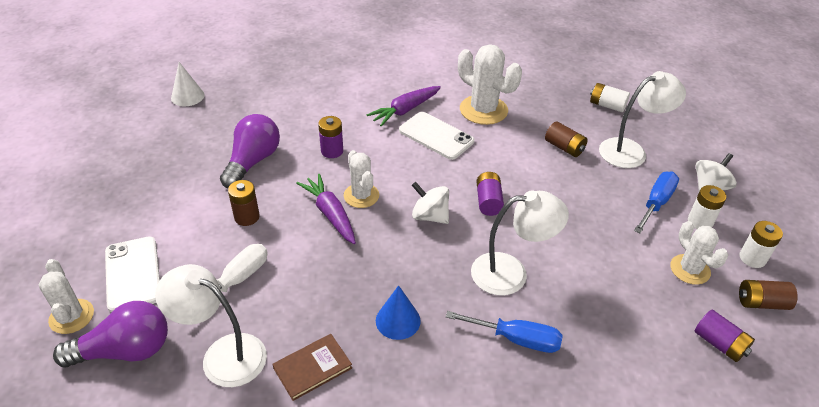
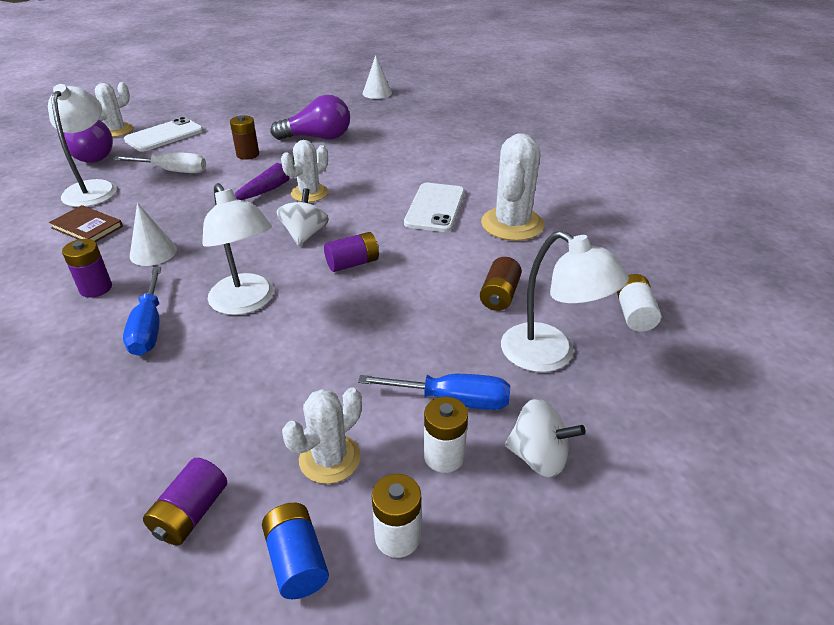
camera: 65 degrees right, 5 degrees down
(332, 151) = (361, 164): purple battery -> purple battery (96, 288)
(398, 320) = (153, 252): blue cone -> white cone
(405, 110) = (459, 181): purple carrot -> none
(761, 303) = (297, 561): brown battery -> blue battery

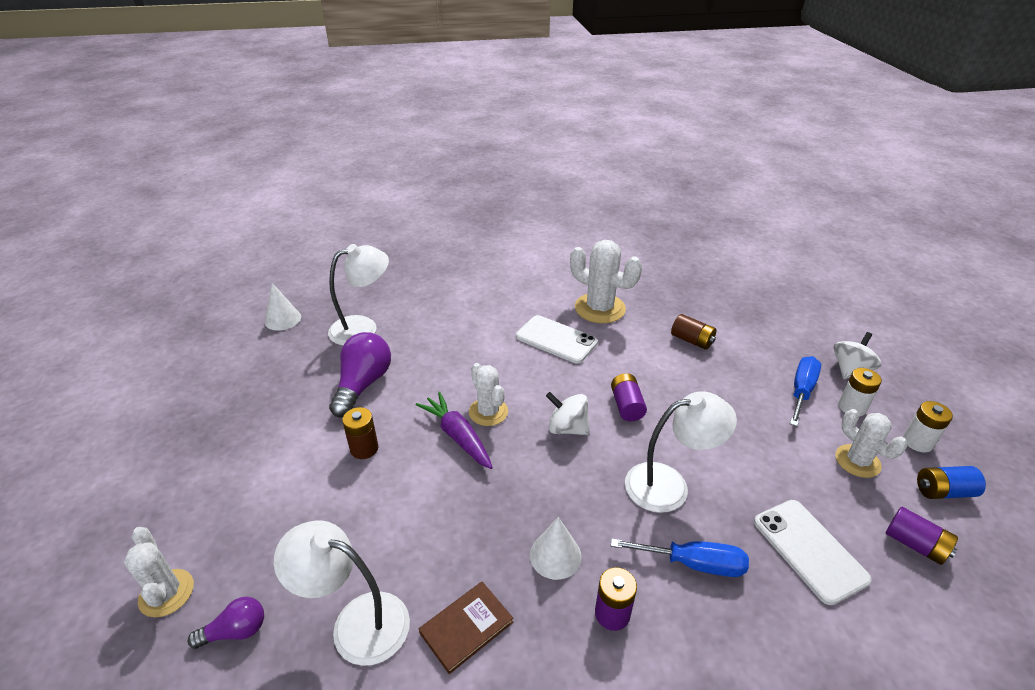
camera: 70 degrees left, 0 degrees up
(90, 155) = (236, 631): purple light bulb -> purple light bulb, size x0.55
(164, 135) = (238, 530): white phone -> white phone (809, 550)
(173, 171) = (362, 526): white screwdriver -> none
(550, 355) = (760, 338): white lamp -> white lamp (363, 328)
(634, 314) = (723, 293): white battery -> none

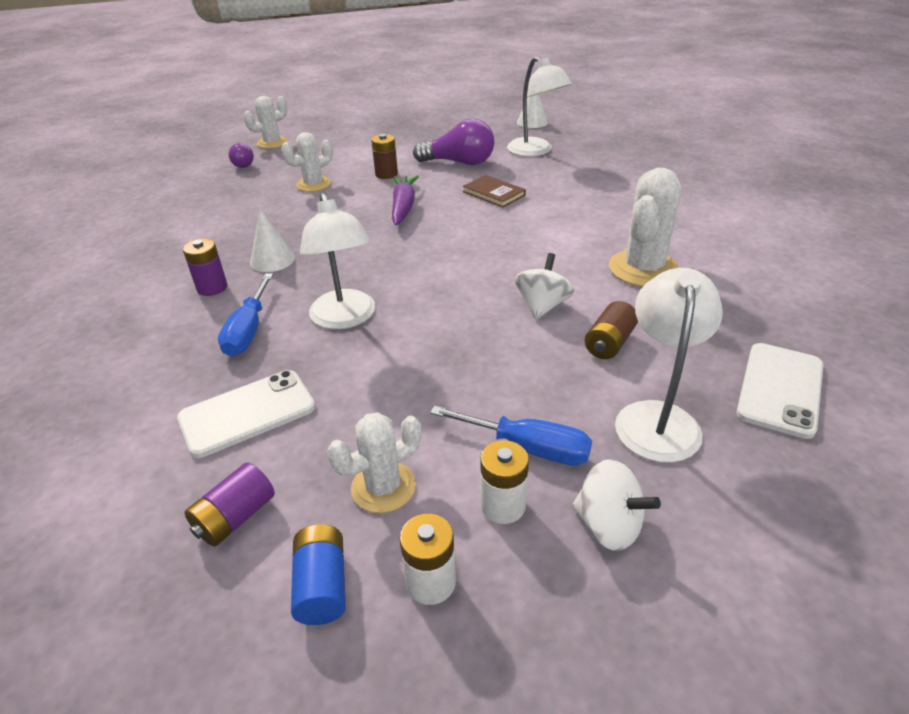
camera: 85 degrees right, 0 degrees up
(356, 622) = (237, 195): white lamp -> white lamp (657, 417)
(457, 436) = (403, 207): purple carrot -> purple carrot turned 45 degrees counterclockwise
(466, 627) = (221, 230): brown book -> brown book (493, 193)
(488, 412) = (436, 217): white cactus -> white cactus (313, 184)
(556, 339) = (562, 243): white phone -> white phone (780, 389)
(567, 428) = (420, 257): white spinning top -> white spinning top (542, 306)
(626, 406) = (461, 291): purple battery -> none

